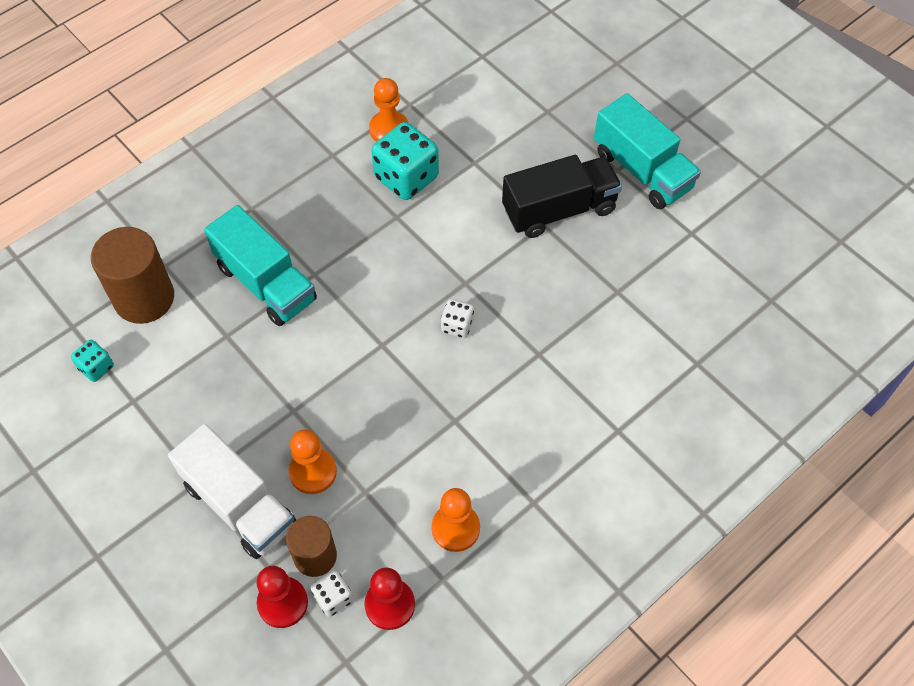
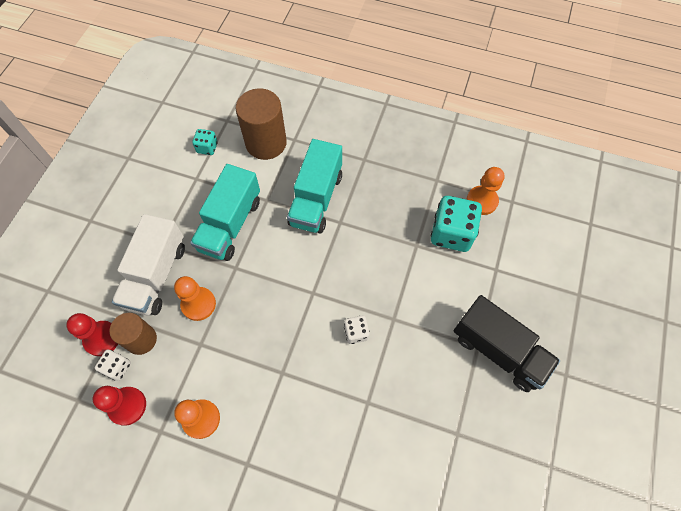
camera: 60 degrees right, 5 degrees up
(642, 170) = (580, 395): turquoise truck -> turquoise truck (230, 224)

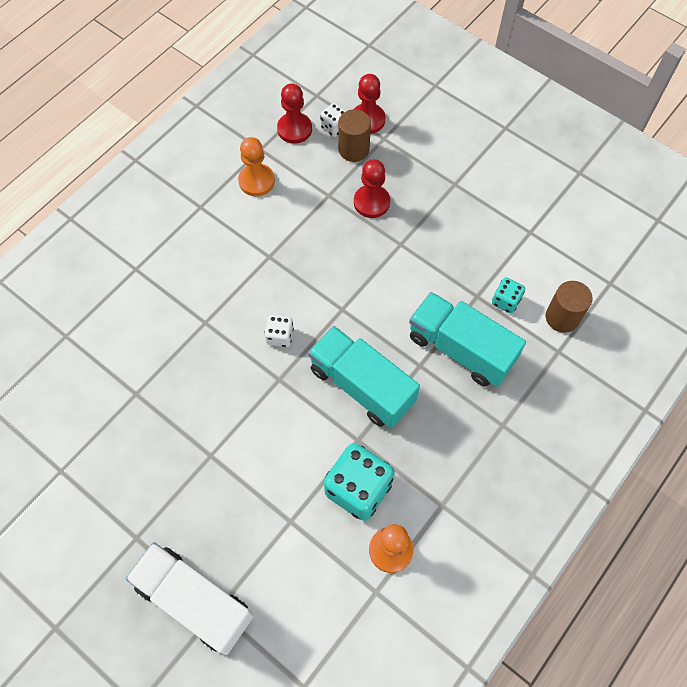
camera: 110 degrees right, 0 degrees up
(156, 275) = (418, 173): white truck -> white truck (195, 601)
(198, 304) = (371, 202): orange pawn -> red pawn
(207, 148) = (572, 252): turquoise dice -> turquoise dice (506, 301)
(230, 224) = (456, 252): turquoise truck -> turquoise truck (361, 386)
(266, 143) = (562, 317): brown cylinder -> brown cylinder, size x0.63
(498, 350) = (196, 475): black truck -> none

